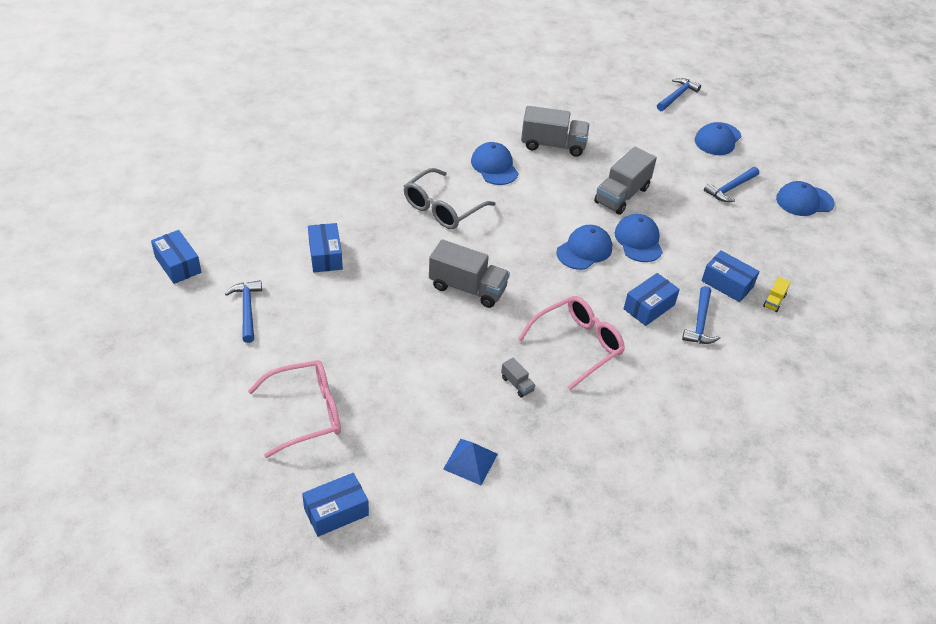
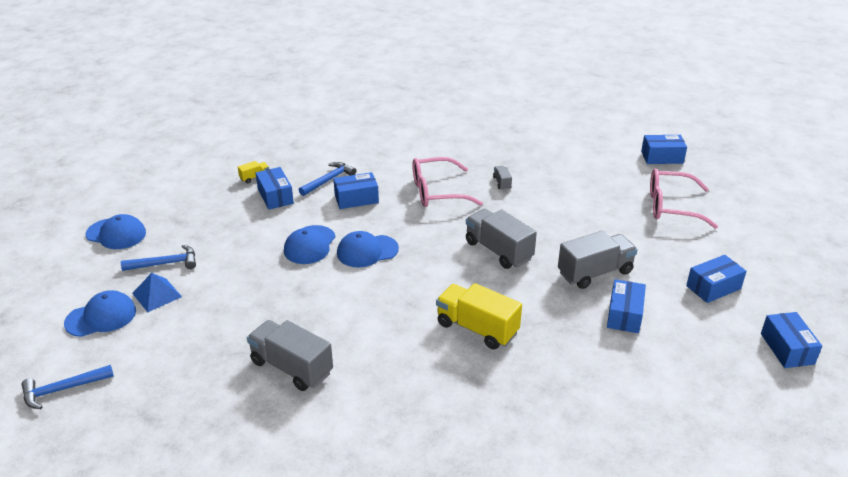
camera: 150 degrees left, 10 degrees down
(247, 310) = (713, 287): blue hammer -> blue box
(442, 208) = (477, 328): grey glasses -> yellow truck
(470, 461) = (561, 157): blue pyramid -> blue pyramid (157, 295)
(494, 166) = (384, 360): blue cap -> none
(622, 195) = (278, 288): grey truck -> grey truck (595, 272)

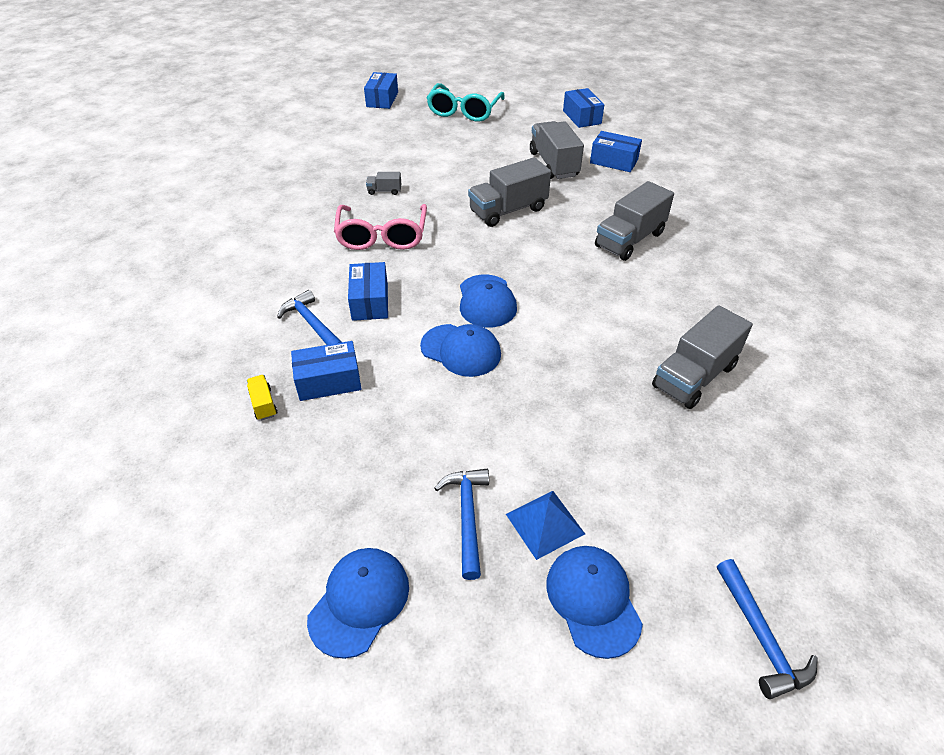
camera: 80 degrees left, 10 degrees up
(477, 328) = (629, 240): yellow truck -> grey truck
(671, 206) = (464, 111): pink glasses -> turquoise glasses
(787, 349) = (655, 106): blue box -> none

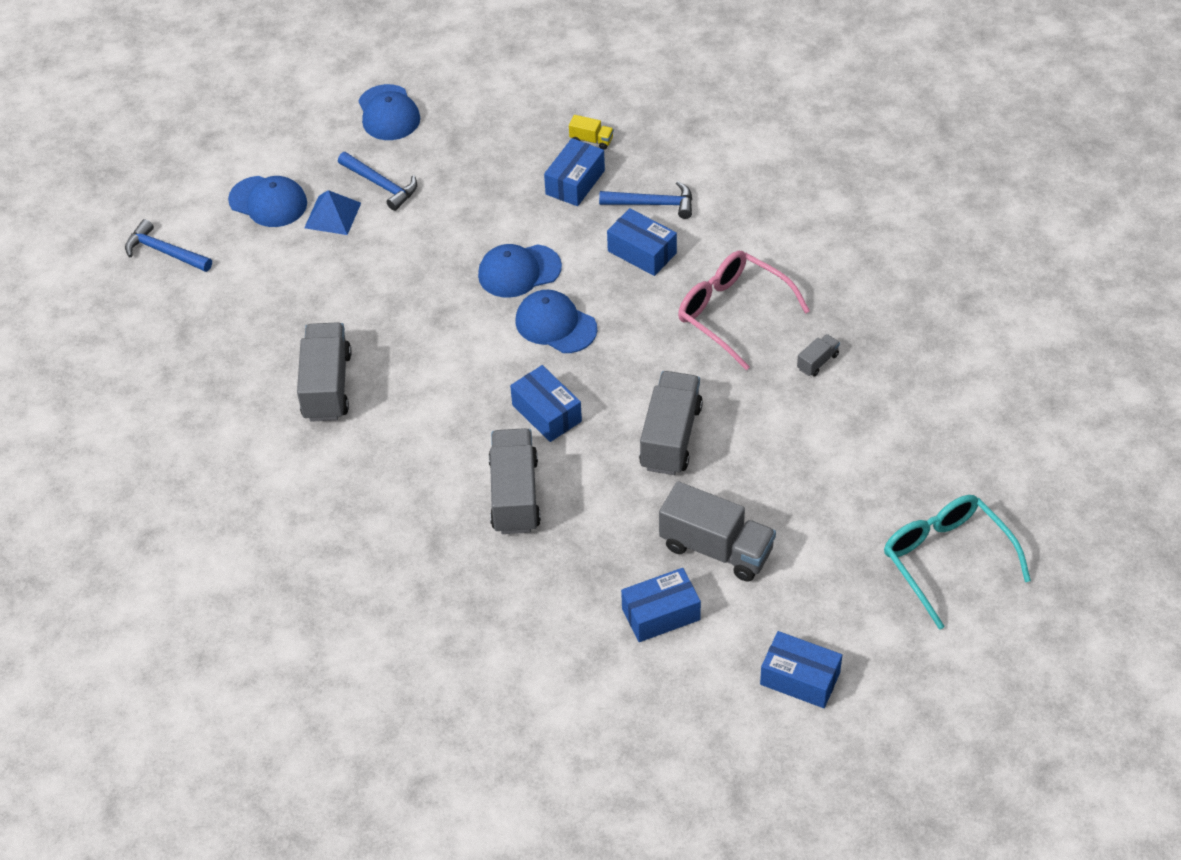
camera: 135 degrees right, 5 degrees up
(382, 99) = (1069, 494): blue box -> blue box (546, 413)

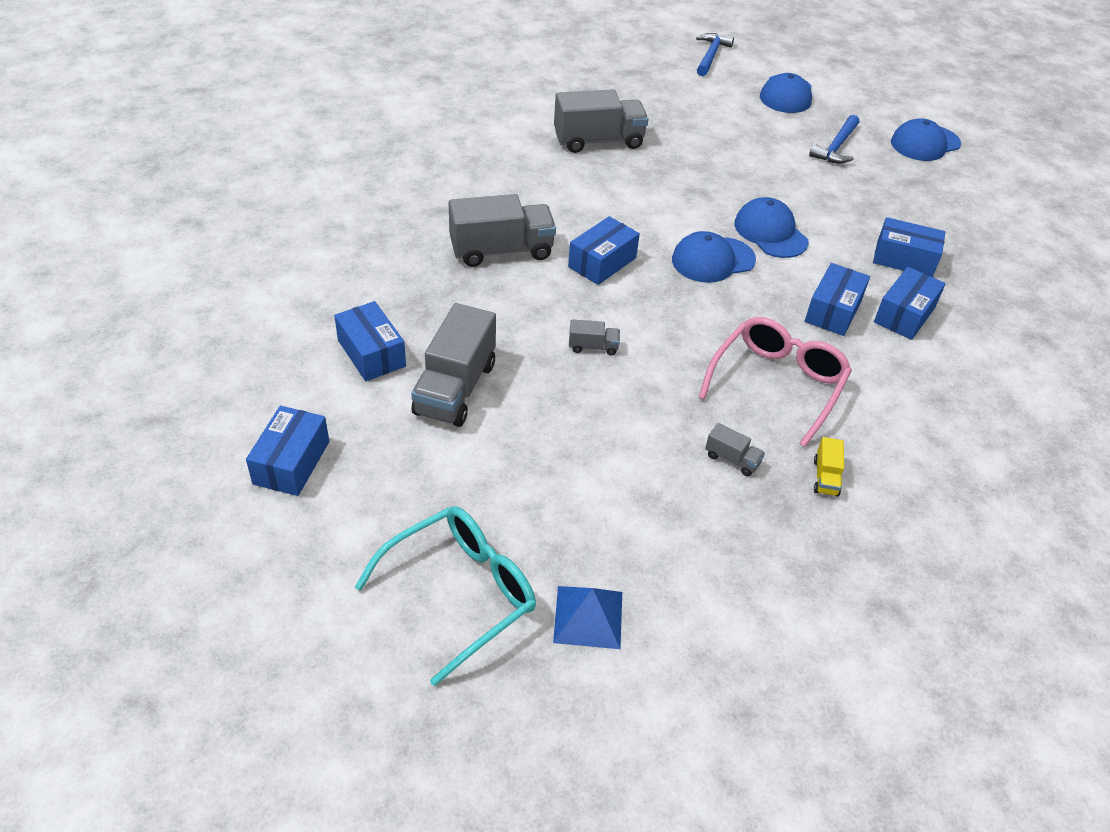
camera: 75 degrees right, 5 degrees down
(332, 215) = (788, 126): blue pyramid -> blue pyramid (588, 616)
(555, 325) = (713, 260): blue cap -> blue cap turned 135 degrees counterclockwise
(591, 140) = (968, 266): yellow truck -> yellow truck (825, 477)
(653, 204) = (904, 315): blue hammer -> blue box
(670, 437) = (593, 347): grey truck -> grey truck, size x0.45

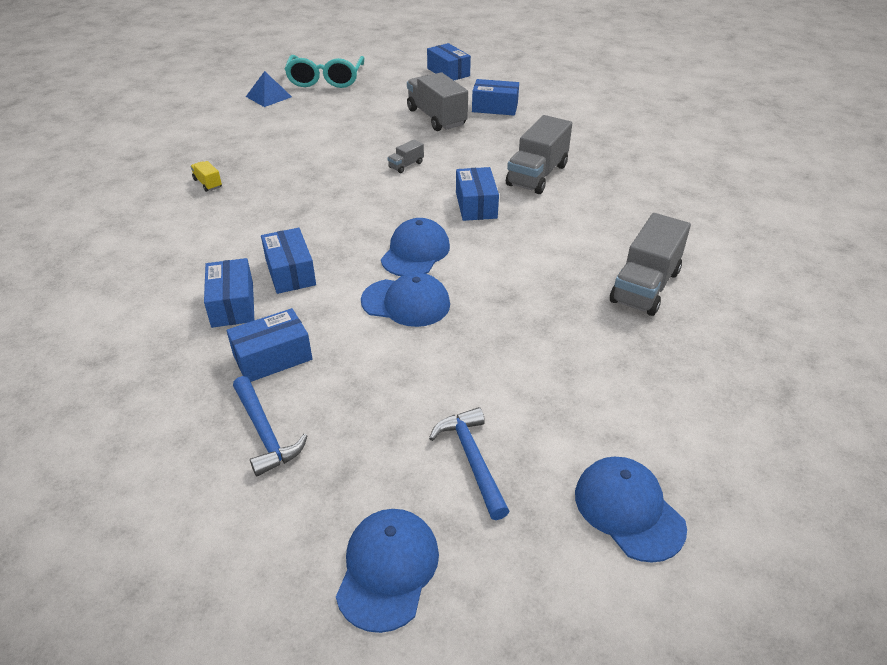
camera: 135 degrees right, 5 degrees down
(711, 55) = (796, 505): blue hammer -> blue hammer (265, 433)
(732, 459) = (267, 164): grey truck -> none
(777, 384) = (280, 208): pink glasses -> none

